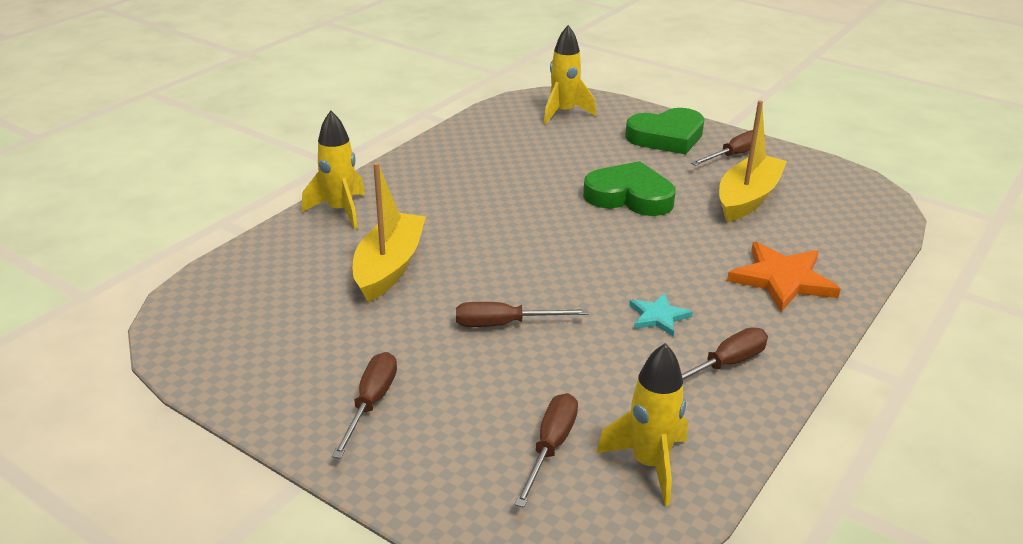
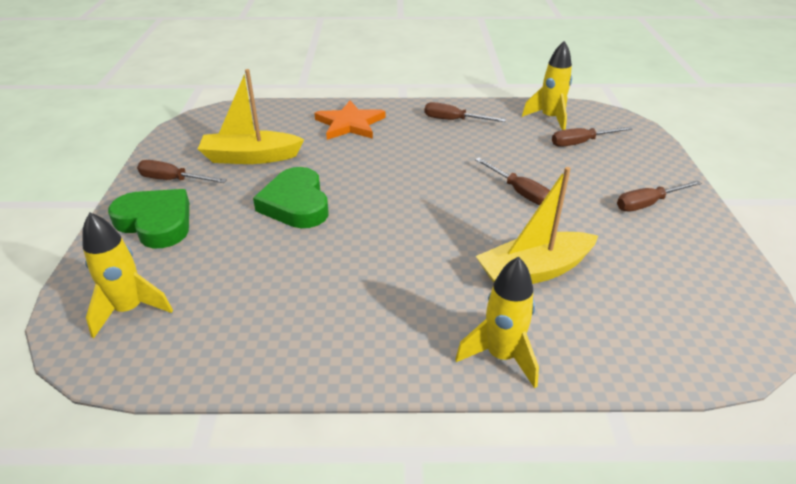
camera: 125 degrees left, 5 degrees up
(658, 317) = (438, 148): turquoise star -> none

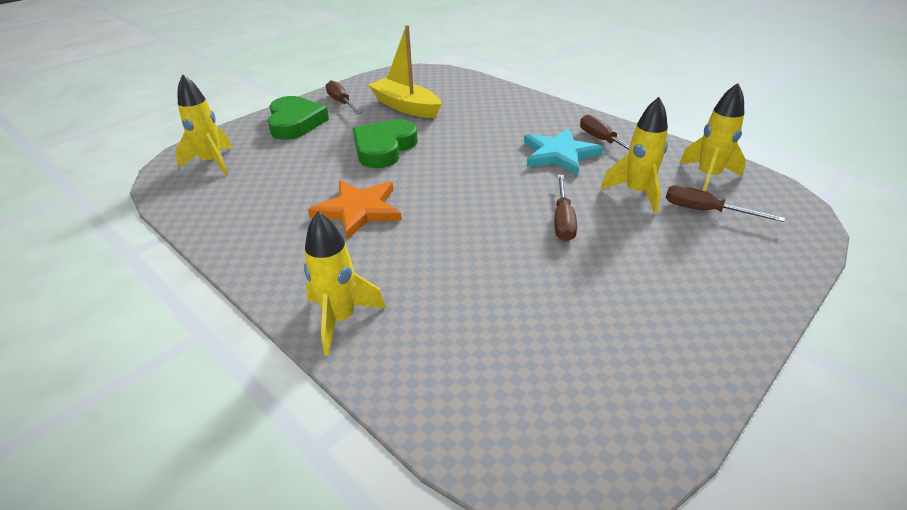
camera: 45 degrees right, 0 degrees up
(350, 124) = (510, 111): orange star -> orange star (358, 210)
(441, 144) = (559, 154): none -> turquoise star
(530, 149) = (637, 193): none -> yellow rocket
(534, 271) = (467, 282): yellow boat -> none
(648, 204) = (682, 297): brown screwdriver -> none

